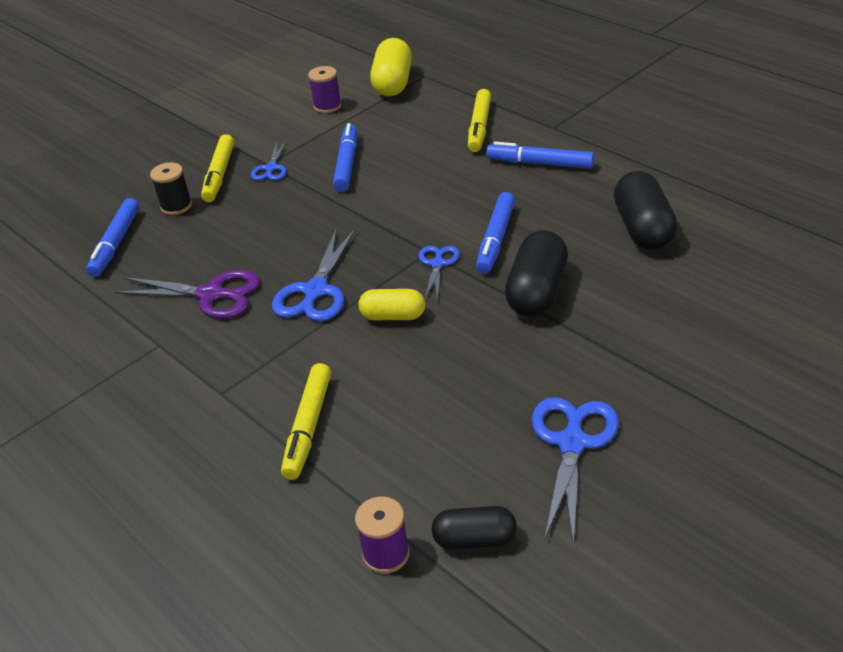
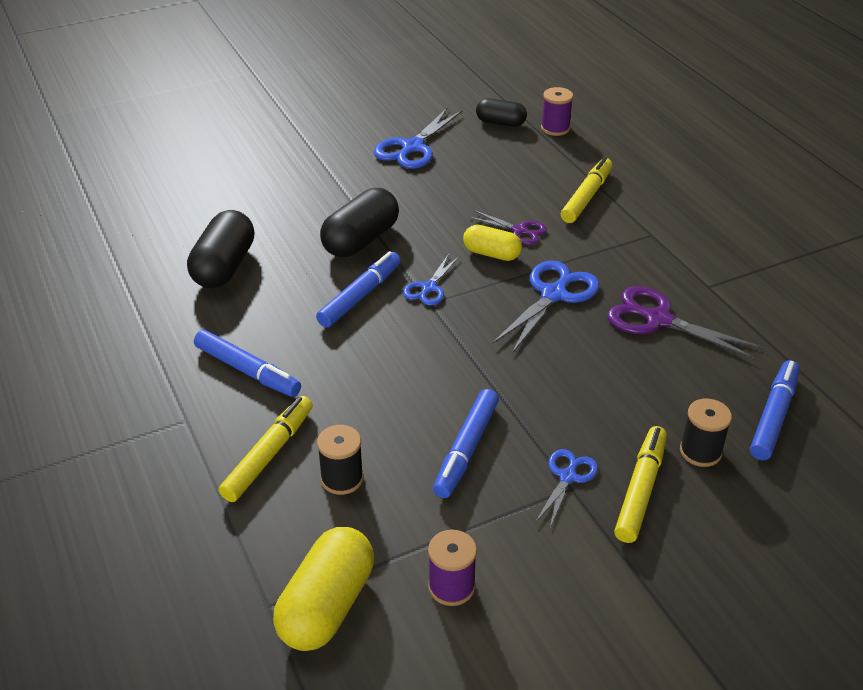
camera: 165 degrees left, 0 degrees up
(374, 353) = (519, 231): none -> purple scissors
(422, 129) = (342, 479): none -> black spool

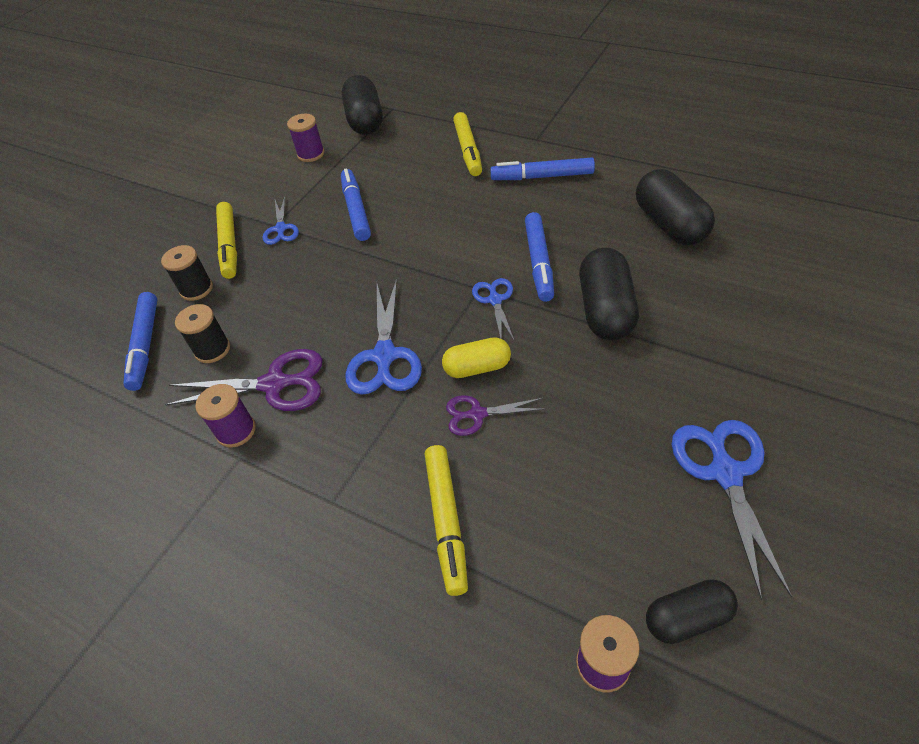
camera: 150 degrees right, 10 degrees up
(326, 606) = (365, 121): yellow capsule -> black capsule
(342, 479) = (414, 162): black spool -> black spool (212, 349)
(705, 303) = (236, 431): none -> purple spool

